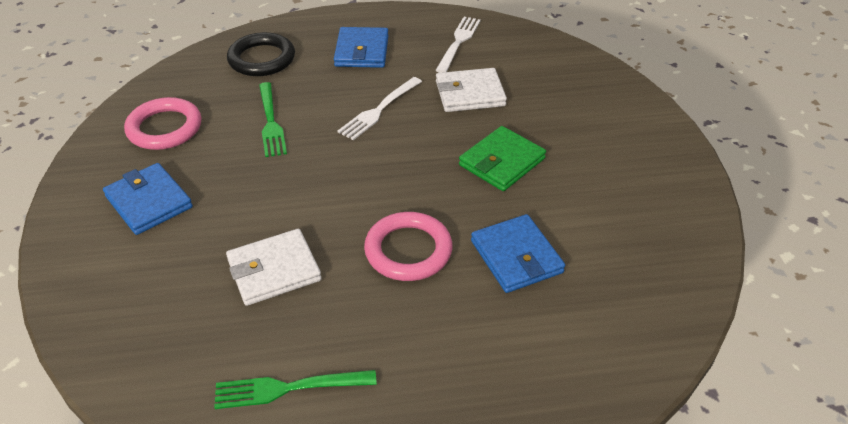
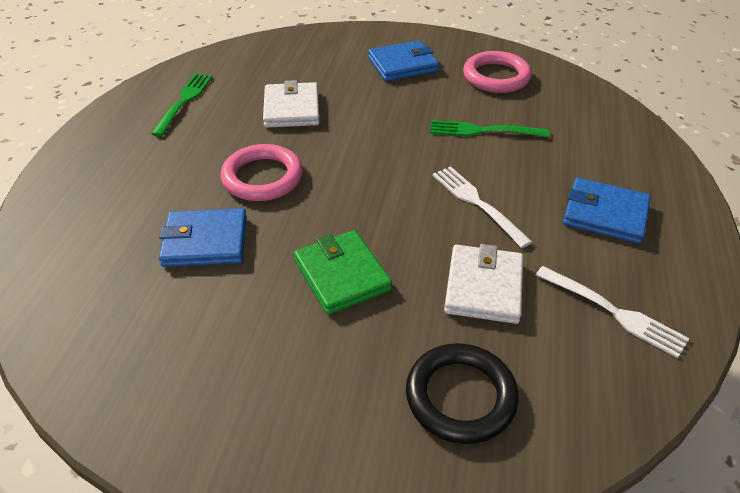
camera: 110 degrees right, 0 degrees up
(262, 59) = (600, 139): black ring -> black ring (460, 396)

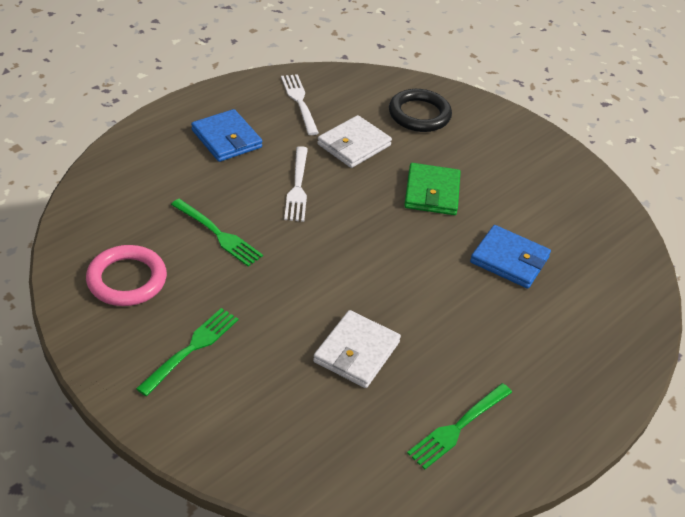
camera: 150 degrees left, 0 degrees up
(262, 177) = (435, 290): pink ring -> none
(403, 65) = (191, 349): blue wallet -> green fork

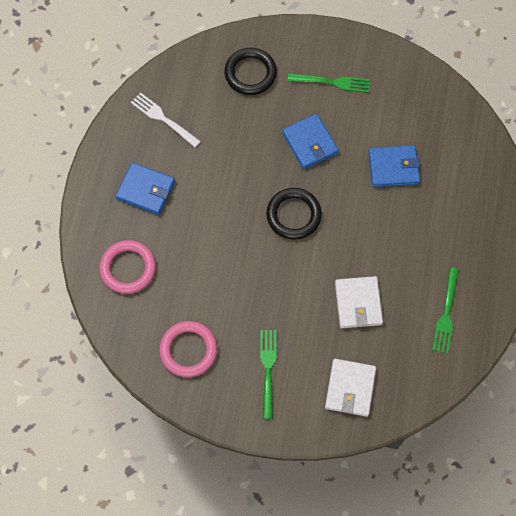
camera: 30 degrees left, 25 degrees up
(143, 183) = (128, 268): none -> pink ring
(218, 234) = (210, 275): green fork -> green fork (332, 82)
(297, 187) = (225, 200): white fork -> none
(354, 145) = (230, 135): white wallet -> white wallet (350, 388)
(357, 237) = (293, 215): none -> black ring
(432, 192) = (310, 143): green wallet -> blue wallet

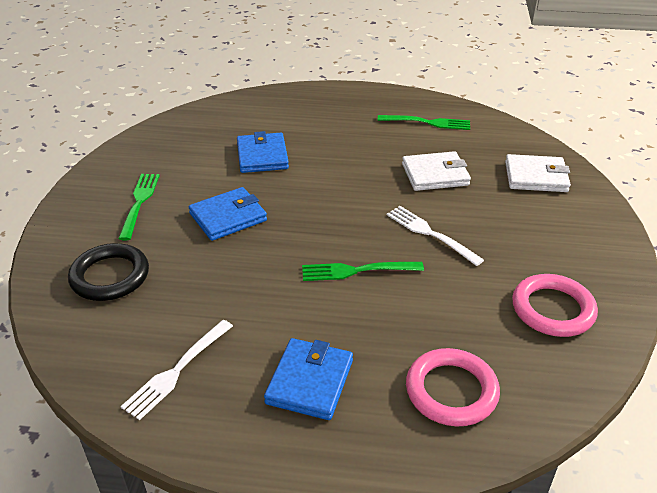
camera: 95 degrees left, 30 degrees down
(268, 370) = (544, 236): green fork -> green fork (357, 271)
(278, 284) = (430, 234): none -> white fork
(293, 215) = (332, 226): black ring -> none

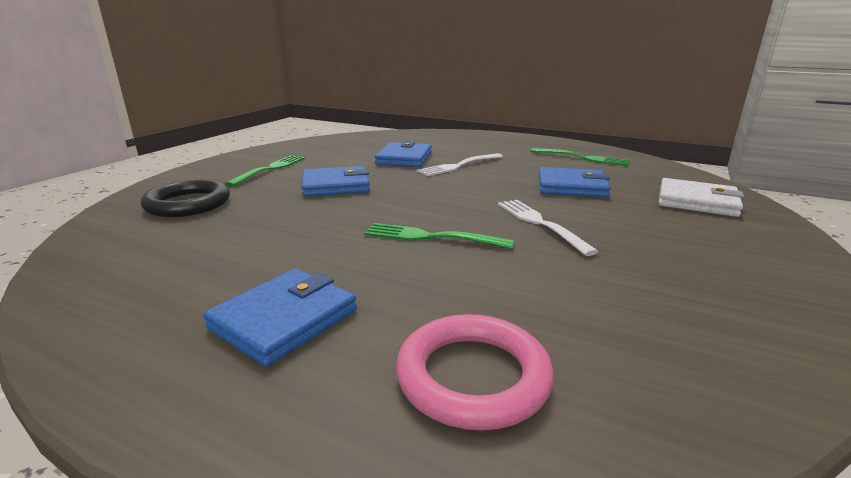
camera: 20 degrees right, 15 degrees down
(177, 370) = (154, 277): white fork -> white fork (459, 165)
(435, 174) = (571, 187): white wallet -> blue wallet
(552, 309) = (687, 316): pink ring -> none

